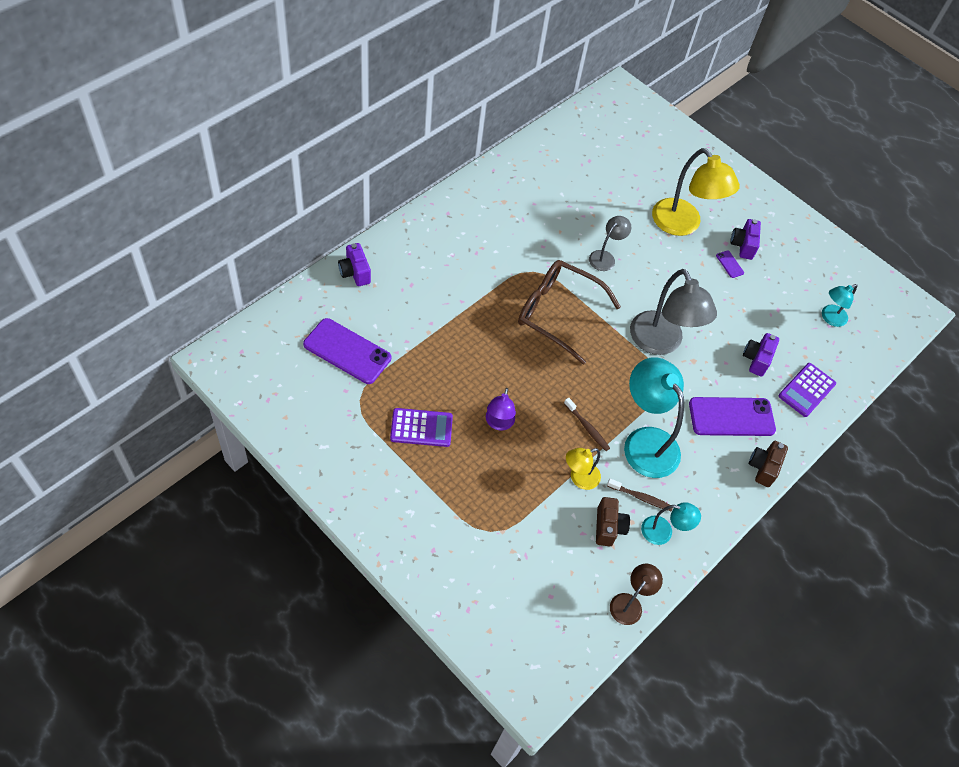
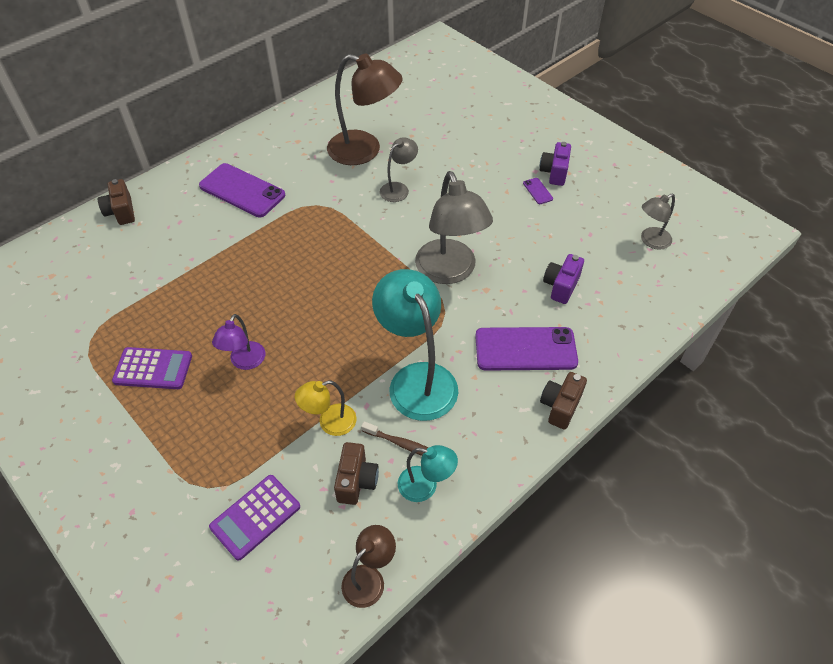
camera: 10 degrees right, 5 degrees down
(347, 351) = (90, 289): purple phone -> purple phone (242, 190)
(355, 272) = (121, 212): purple camera -> brown camera
(557, 313) = (336, 245): brown glasses -> none
(568, 215) = (365, 151): none -> brown lamp
(587, 427) = (349, 365): brown toothbrush -> none
(683, 225) = (489, 155): yellow lamp -> none
(806, 390) = (619, 317): purple calculator -> purple calculator (255, 517)
(830, 318) = (651, 241): turquoise lamp -> grey lamp

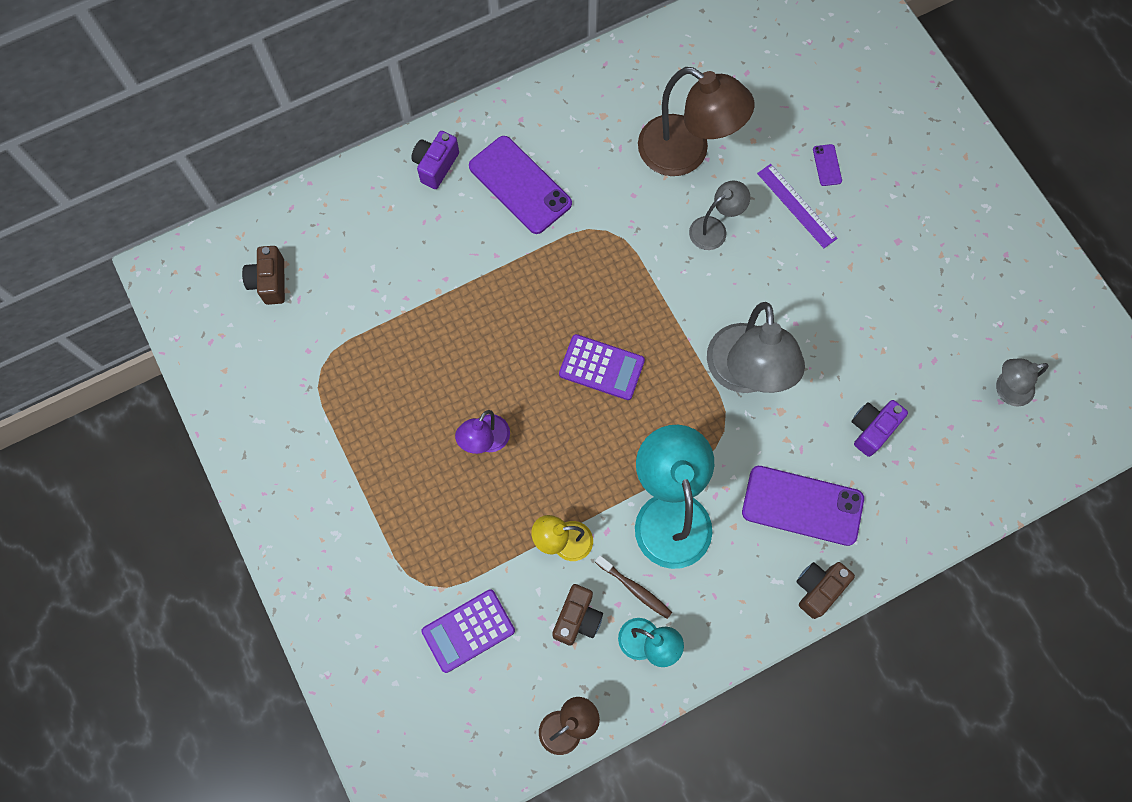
camera: 15 degrees right, 20 degrees up
(121, 212) = (370, 185): brown camera -> brown camera (269, 282)
(153, 369) = (385, 424): purple calculator -> purple calculator (601, 367)
(455, 165) = (796, 206): none -> purple ruler
(537, 191) = (890, 276): purple phone -> purple phone (827, 165)
(554, 172) = (921, 250): purple camera -> purple camera (436, 165)

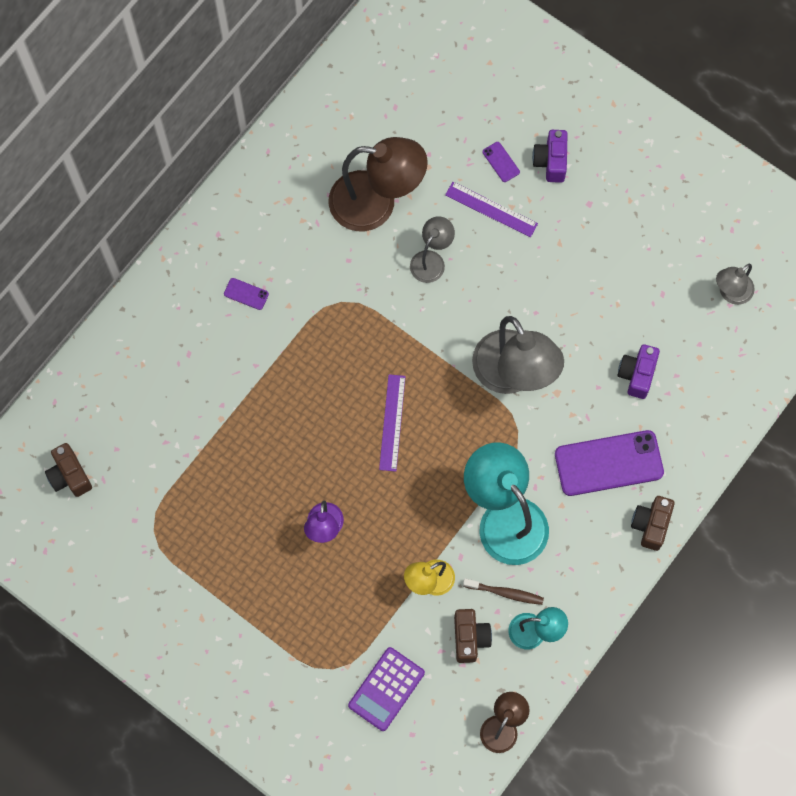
camera: 25 degrees left, 0 degrees up
(436, 165) = (163, 308): purple camera -> purple camera (550, 162)
(520, 185) = (246, 294): purple phone -> purple phone, size x0.42
(601, 367) = (392, 422): purple calculator -> purple ruler

